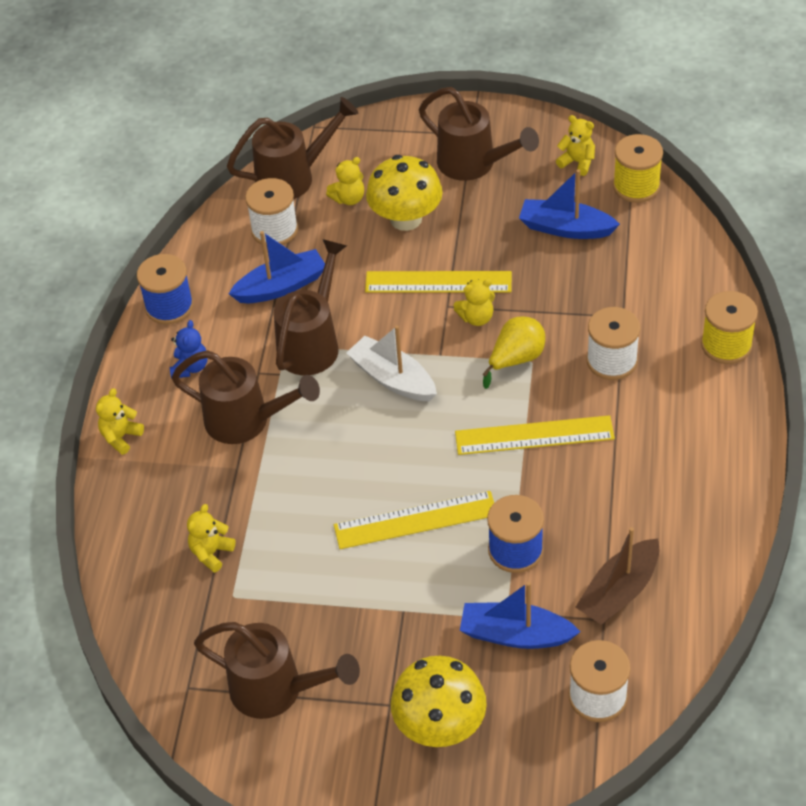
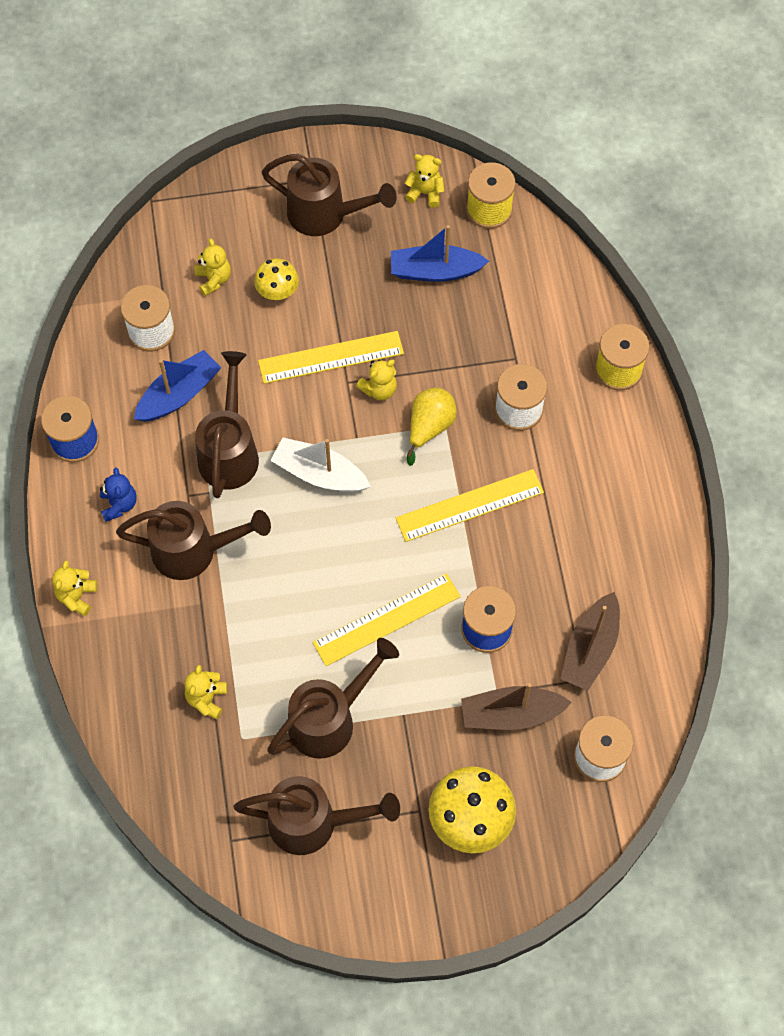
camera: 20 degrees left, 15 degrees up
(293, 177) = (149, 266): brown watering can -> brown watering can (329, 719)
(348, 198) = (214, 279): yellow teddy bear -> yellow teddy bear turned 60 degrees counterclockwise
(406, 219) = (277, 291): yellow mushroom -> yellow mushroom, size x0.59
(515, 635) = (511, 714): blue boat -> brown boat

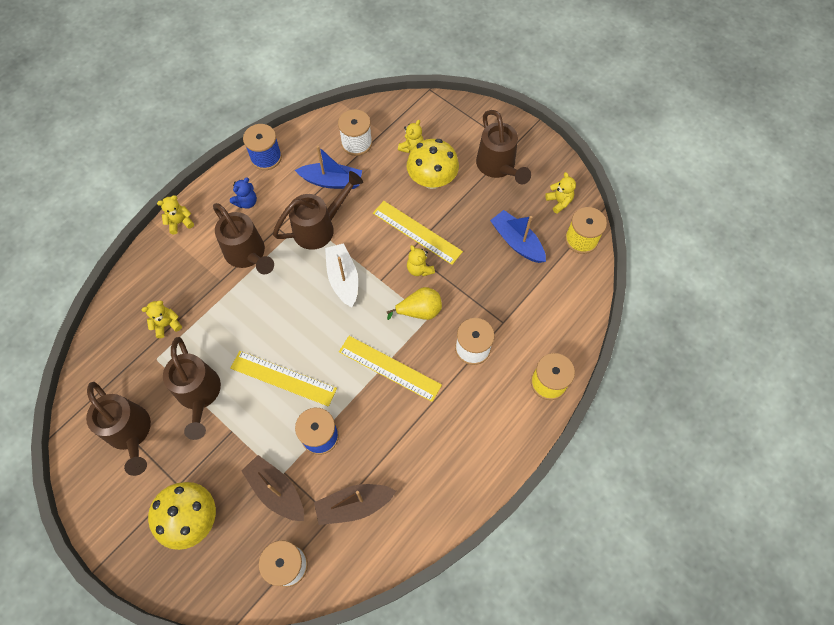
camera: 50 degrees right, 0 degrees up
(277, 291) = (432, 179): yellow mushroom -> yellow mushroom, size x1.70
(329, 719) = (199, 394): brown watering can -> brown watering can turned 60 degrees clockwise
(379, 389) = (419, 269): yellow teddy bear -> yellow teddy bear turned 45 degrees clockwise

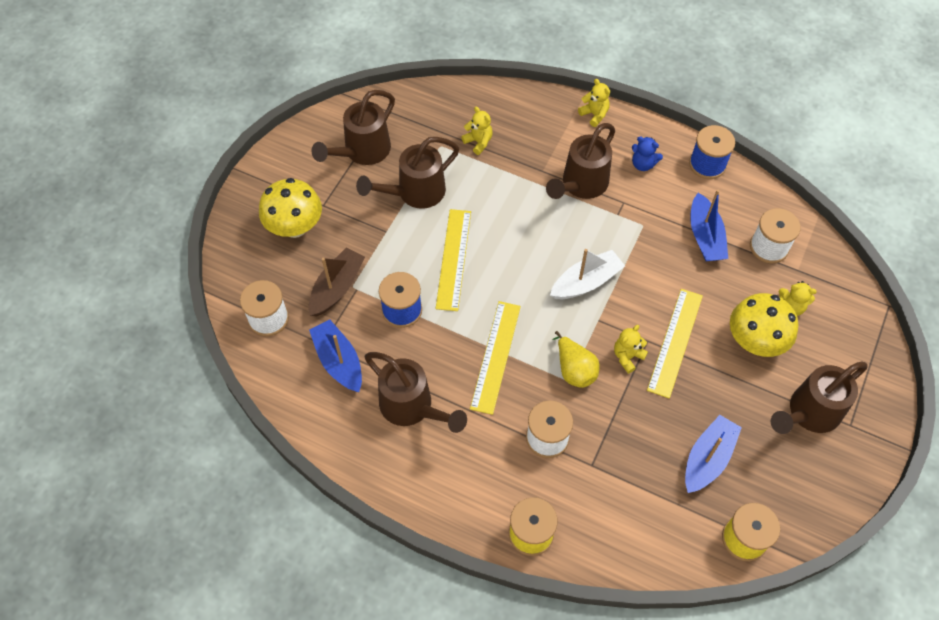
camera: 75 degrees right, 5 degrees down
(319, 228) = (640, 241): brown watering can -> brown watering can (411, 407)
(354, 505) = (339, 361): brown boat -> blue boat
(559, 202) = (790, 500): yellow teddy bear -> none

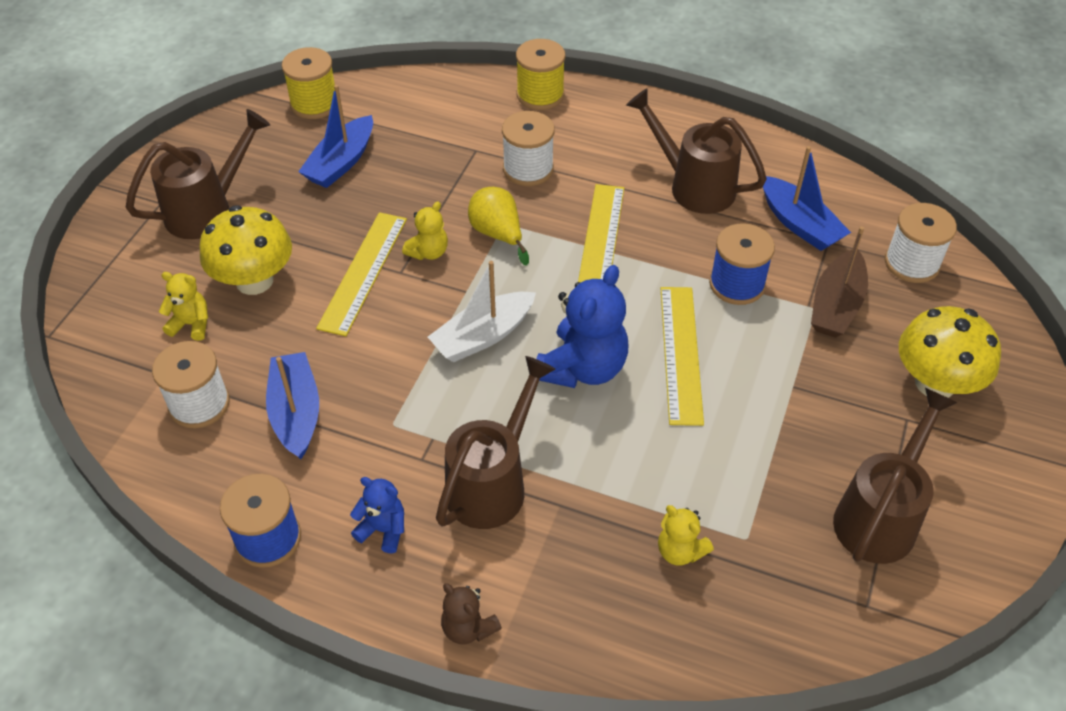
camera: 175 degrees right, 10 degrees down
(415, 193) = (766, 449): brown watering can -> none
(520, 253) = (582, 368): none -> blue teddy bear
(594, 114) = (468, 628): yellow teddy bear -> brown teddy bear

